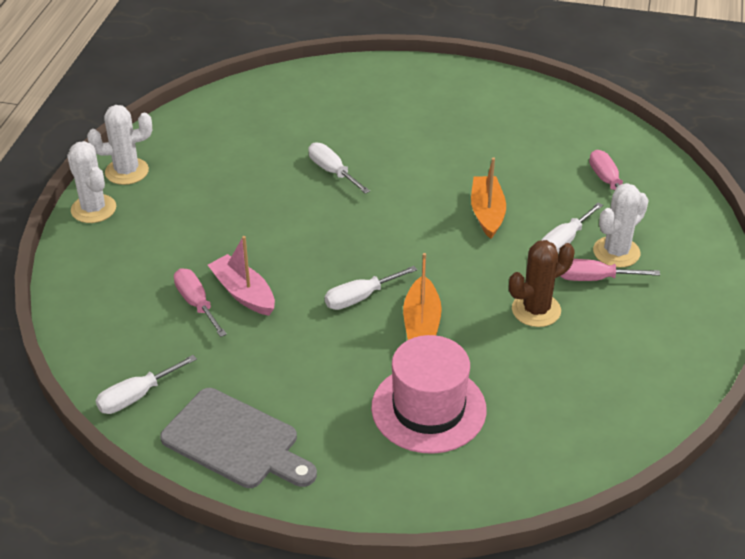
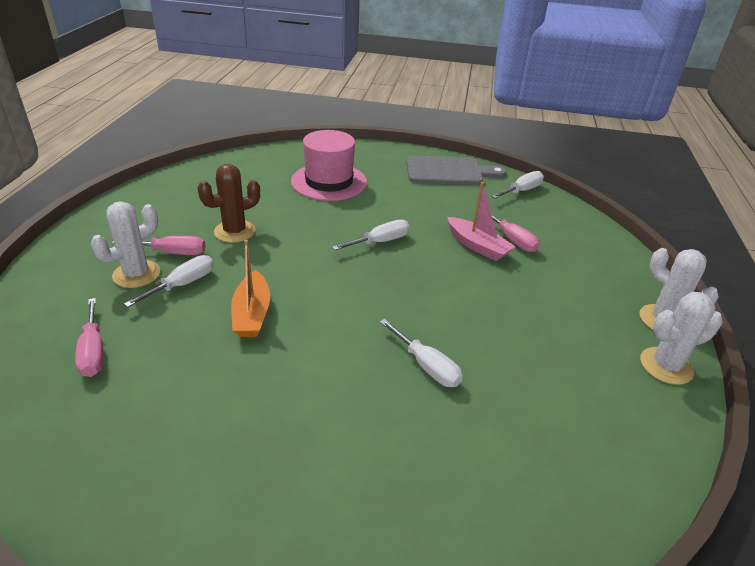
camera: 175 degrees right, 5 degrees down
(235, 441) = (448, 171): grey cutting board -> grey cutting board turned 150 degrees clockwise
(421, 323) = (330, 225): orange boat -> none

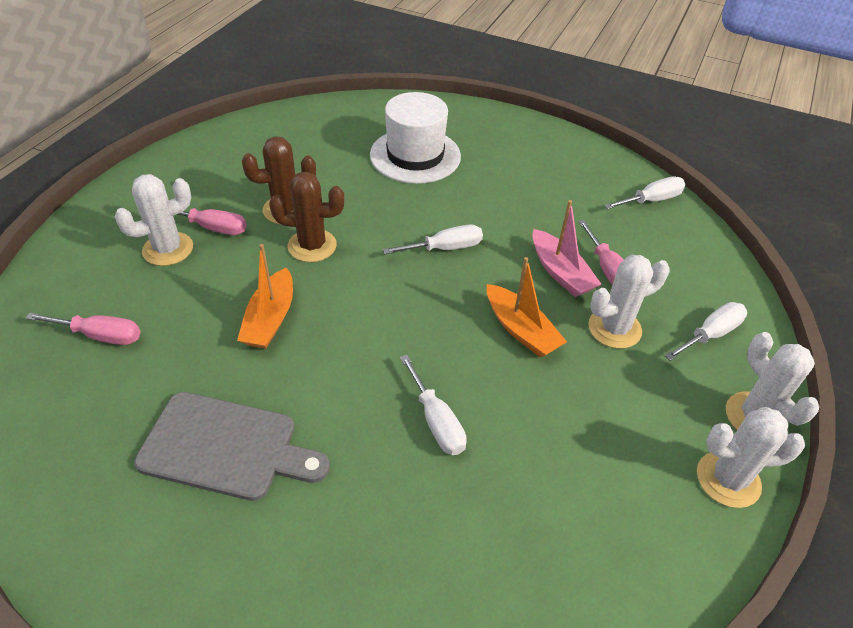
camera: 15 degrees right, 10 degrees up
(93, 351) = (100, 336): pink screwdriver -> pink screwdriver turned 75 degrees counterclockwise
(183, 284) = (210, 270): white screwdriver -> white screwdriver (710, 334)
(268, 254) = (312, 246): none -> brown cactus
(329, 182) = (415, 155): pink hat -> white hat
(448, 171) = (567, 159): grey cutting board -> grey cutting board (226, 447)
(465, 289) = (521, 330): none -> orange boat
(535, 278) = (614, 328): none -> white cactus

